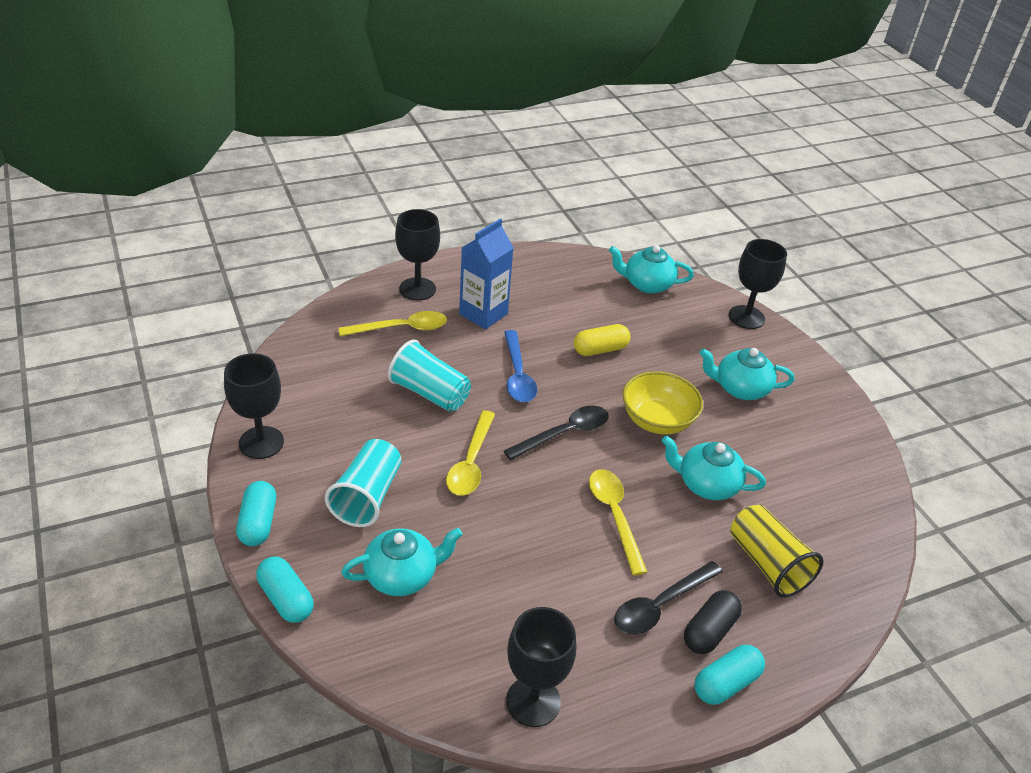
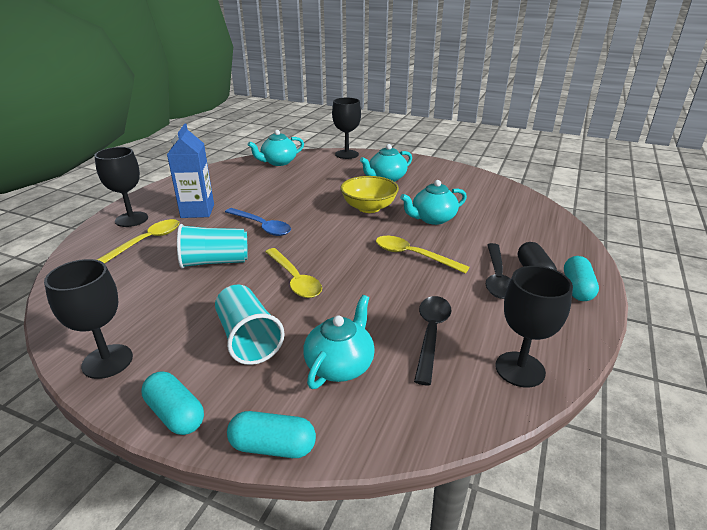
camera: 40 degrees left, 10 degrees down
(564, 433) = (329, 237): black spoon -> black spoon (431, 334)
(600, 349) = (293, 195): yellow capsule -> none
(767, 564) = (508, 232): yellow cup -> none

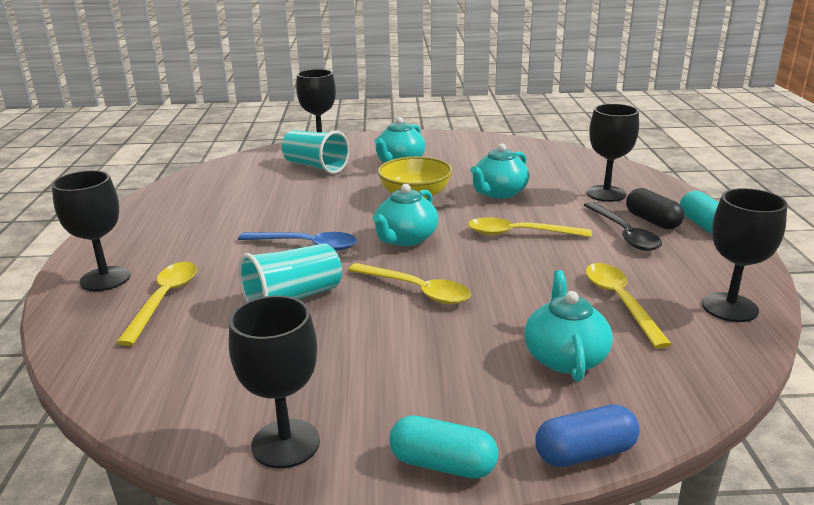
camera: 25 degrees left, 5 degrees down
(197, 211) = (194, 247): blue carton -> none
(248, 339) = (435, 364): turquoise cup -> turquoise cup (315, 166)
(273, 447) = (585, 453): turquoise capsule -> blue capsule
(278, 162) = (239, 169): turquoise teapot -> turquoise teapot (405, 239)
(431, 334) = (620, 302): black spoon -> yellow spoon
(519, 239) = (606, 193): none -> black goblet

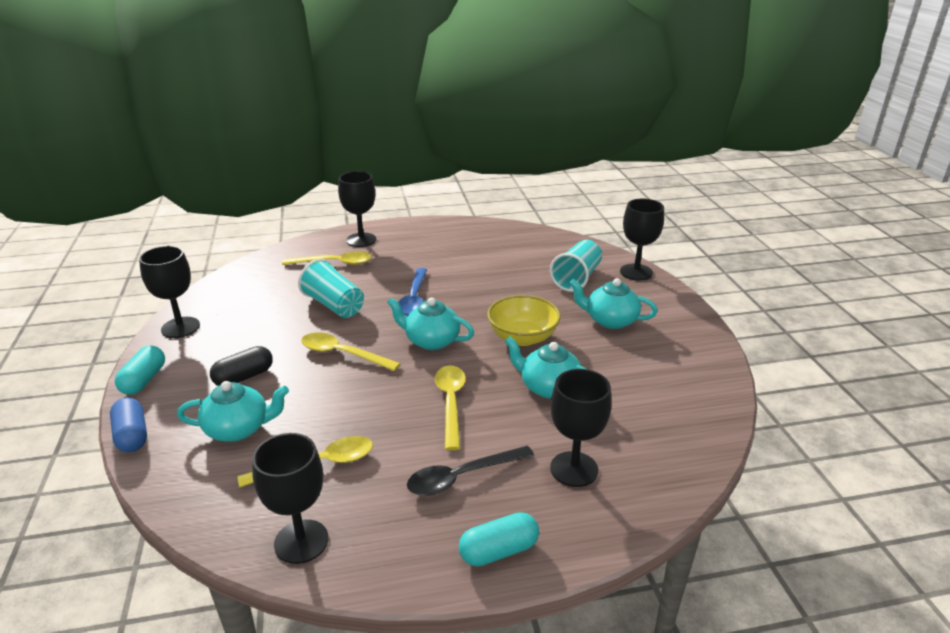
camera: 80 degrees right, 5 degrees up
(416, 290) = (342, 354): yellow spoon -> yellow spoon turned 90 degrees clockwise
(652, 221) = (501, 503): black capsule -> black capsule (244, 377)

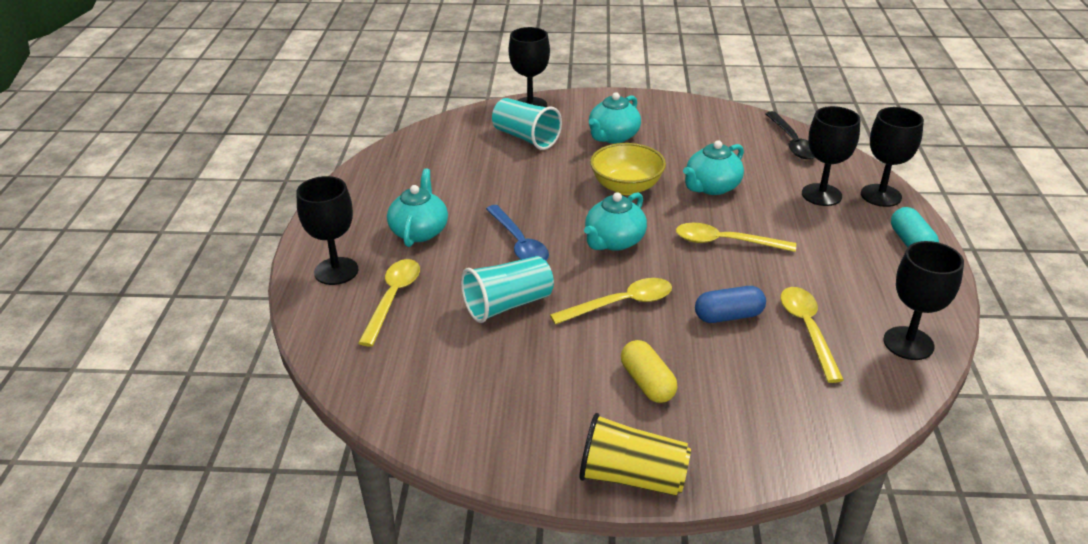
camera: 75 degrees left, 5 degrees up
(132, 435) = (748, 476): blue capsule -> blue capsule (728, 316)
(144, 380) = (632, 477): turquoise capsule -> yellow cup
(180, 327) = (507, 449): black goblet -> black goblet (881, 195)
(239, 429) = (746, 385): turquoise teapot -> turquoise teapot (419, 231)
(244, 377) = (647, 383): black capsule -> yellow capsule
(342, 354) = (621, 304): yellow spoon -> yellow spoon turned 150 degrees counterclockwise
(414, 298) = (519, 243): blue spoon -> blue spoon turned 45 degrees clockwise
(462, 477) = (828, 249): black spoon -> black spoon (792, 142)

